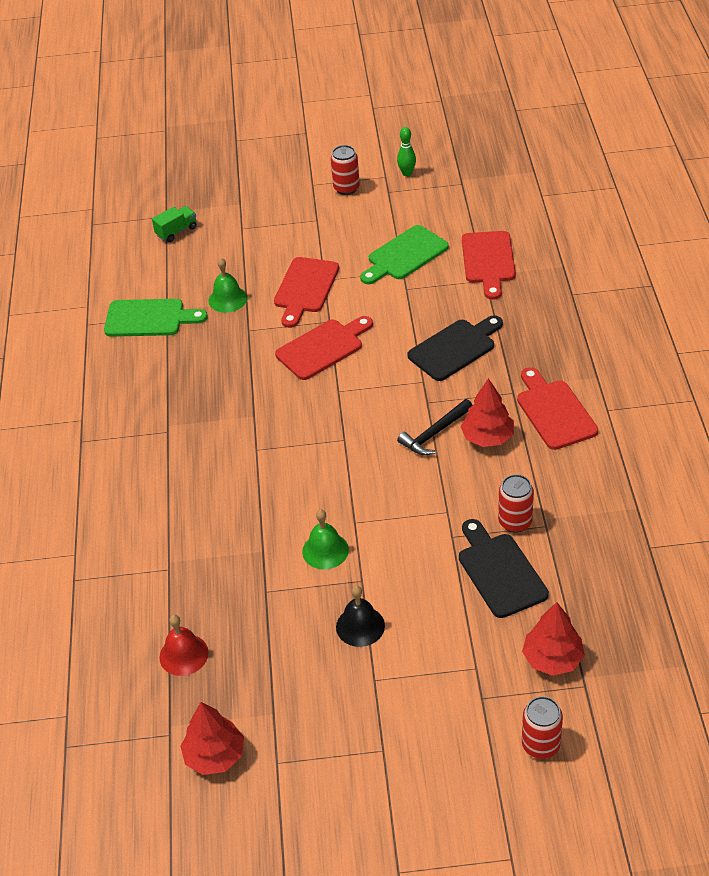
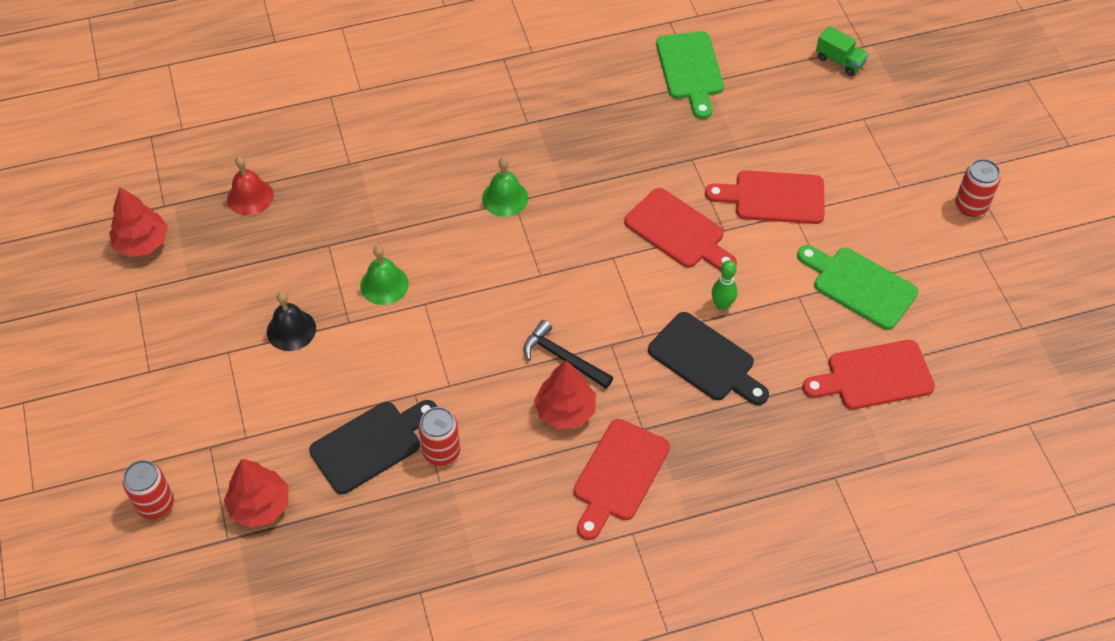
camera: 75 degrees right, 10 degrees up
(227, 299) = (738, 130): green bell -> green bell (505, 198)
(407, 173) = (1023, 264): green bowling pin -> green bowling pin (722, 305)
(554, 411) = (618, 475): red cutting board -> red cutting board turned 150 degrees clockwise

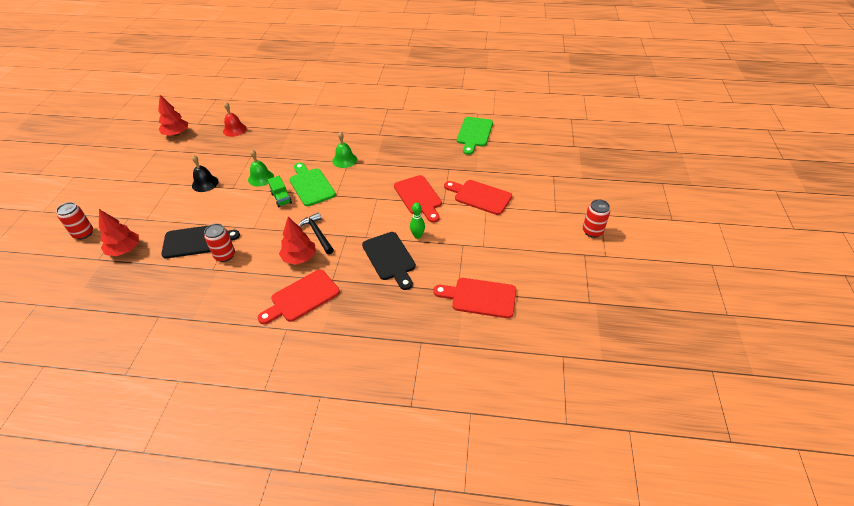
camera: 25 degrees right, 10 degrees down
(839, 61) = (556, 149): green truck -> green truck (281, 198)
(859, 286) = (501, 250): green cutting board -> green cutting board (311, 185)

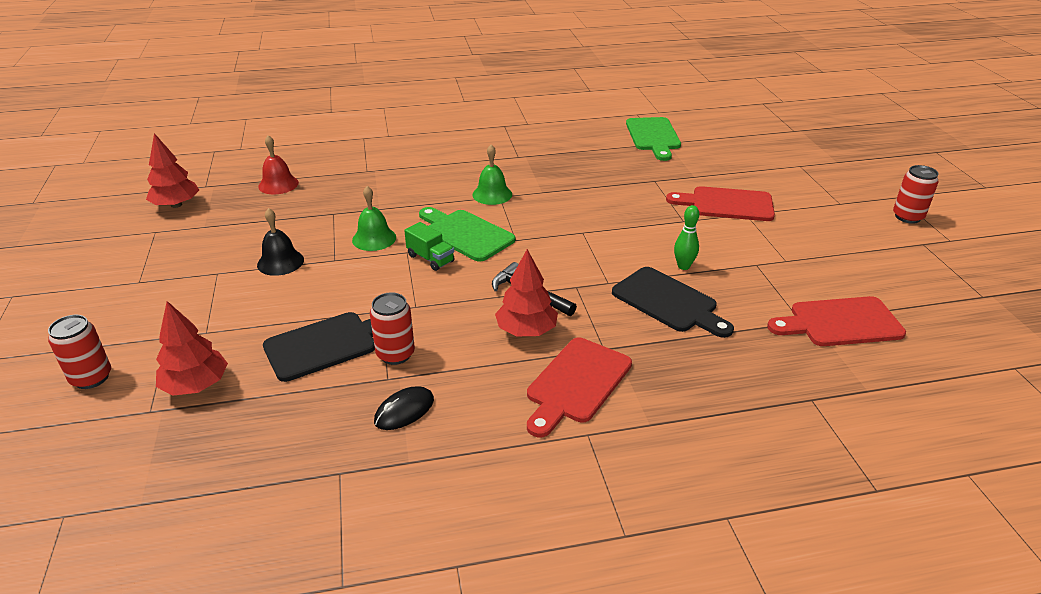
camera: 20 degrees left, 10 degrees down
(208, 290) = (404, 411): none -> black mouse
(419, 197) = (642, 220): red cutting board -> none

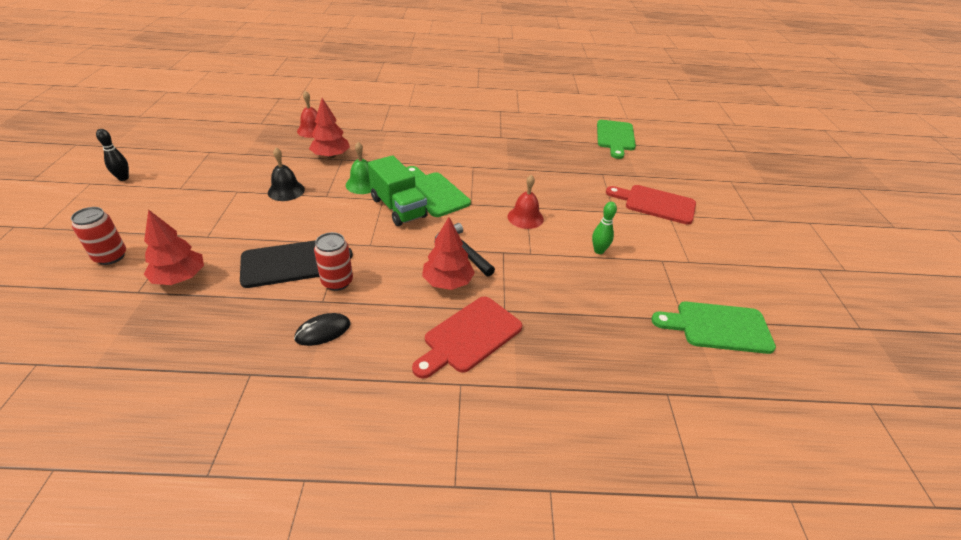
camera: 10 degrees right, 5 degrees up
(55, 282) = (123, 178): none -> black bowling pin
(176, 205) = (233, 134): red tree -> red tree (331, 156)
(430, 259) = (398, 208): green truck -> green truck, size x1.70
(492, 194) = (468, 164): green bell -> none
(586, 244) = (525, 217): none -> red bell
(668, 302) = (574, 280): black cutting board -> none
(840, 323) = (718, 327): red cutting board -> green cutting board
(907, 217) = (812, 242): red can -> none

